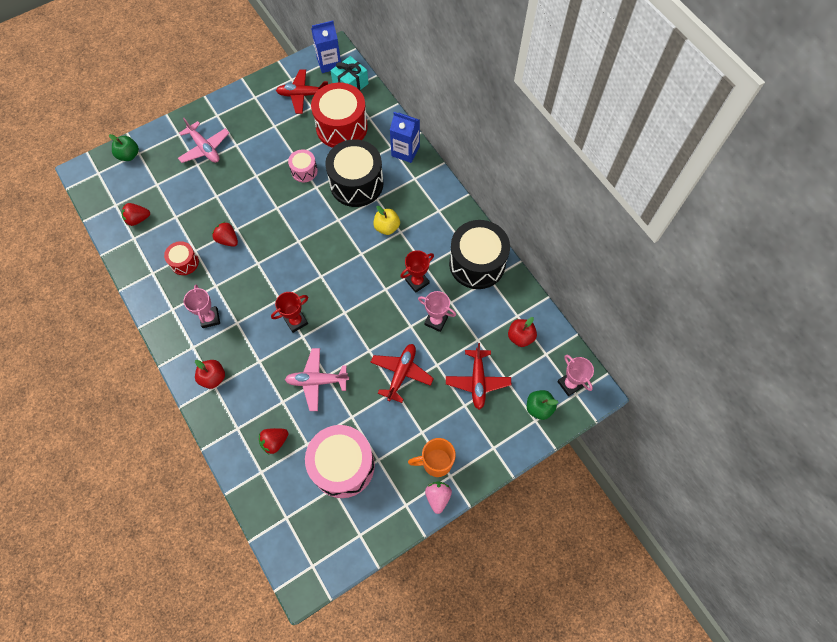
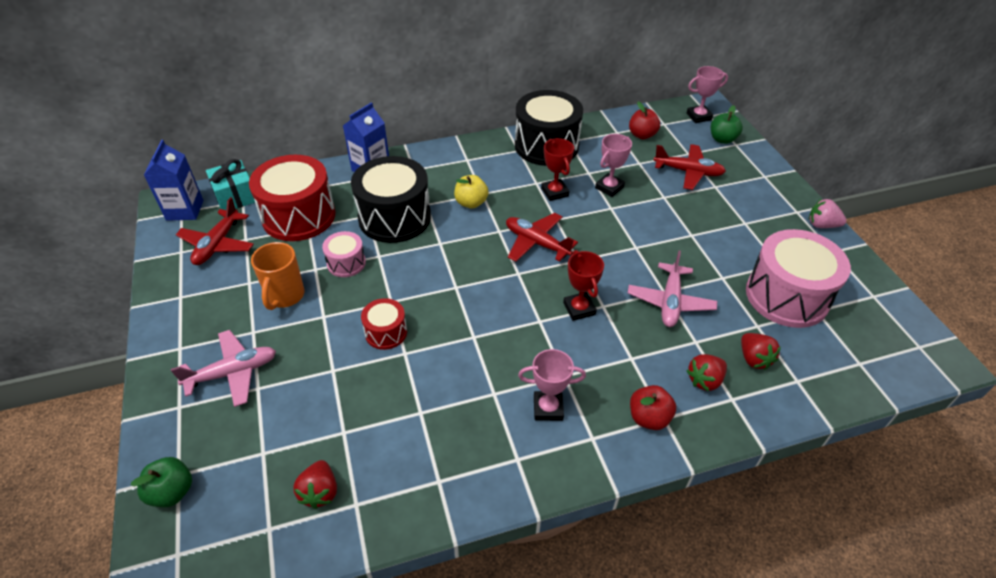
camera: 75 degrees left, 20 degrees down
(184, 262) = (437, 430): red drum -> red drum (386, 332)
(228, 240) = (419, 366): red strawberry -> red strawberry (704, 380)
(401, 373) = (670, 226): red plane -> red plane (536, 243)
(436, 462) = (782, 219): orange mug -> orange mug (285, 296)

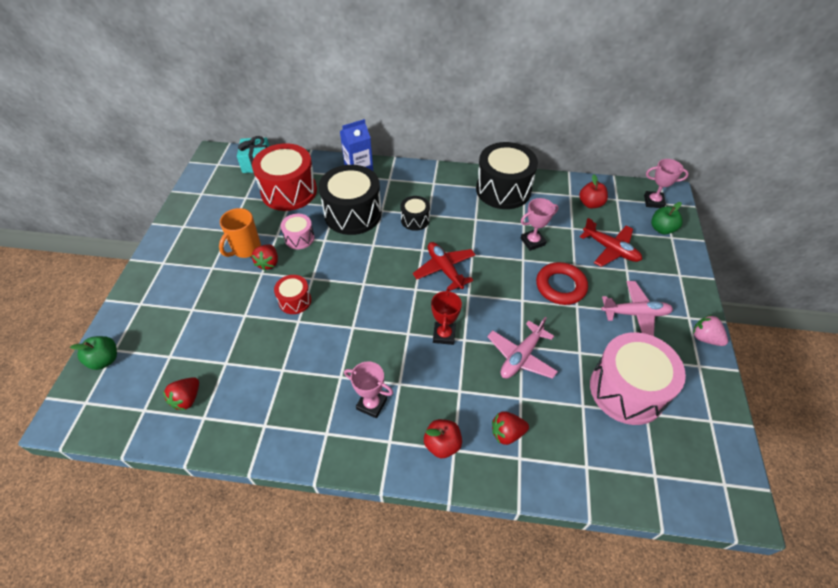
camera: 25 degrees right, 5 degrees up
(185, 210) = (220, 163): blue carton -> none
(218, 244) = (226, 195): red plane -> none
(233, 373) = (183, 292): pink plane -> pink plane (635, 314)
(471, 203) = (415, 220): yellow apple -> black drum
(554, 192) = (485, 231): red trophy -> none
(664, 222) = (560, 286): none -> red ring
(754, 359) = (560, 432): red strawberry -> red strawberry (268, 263)

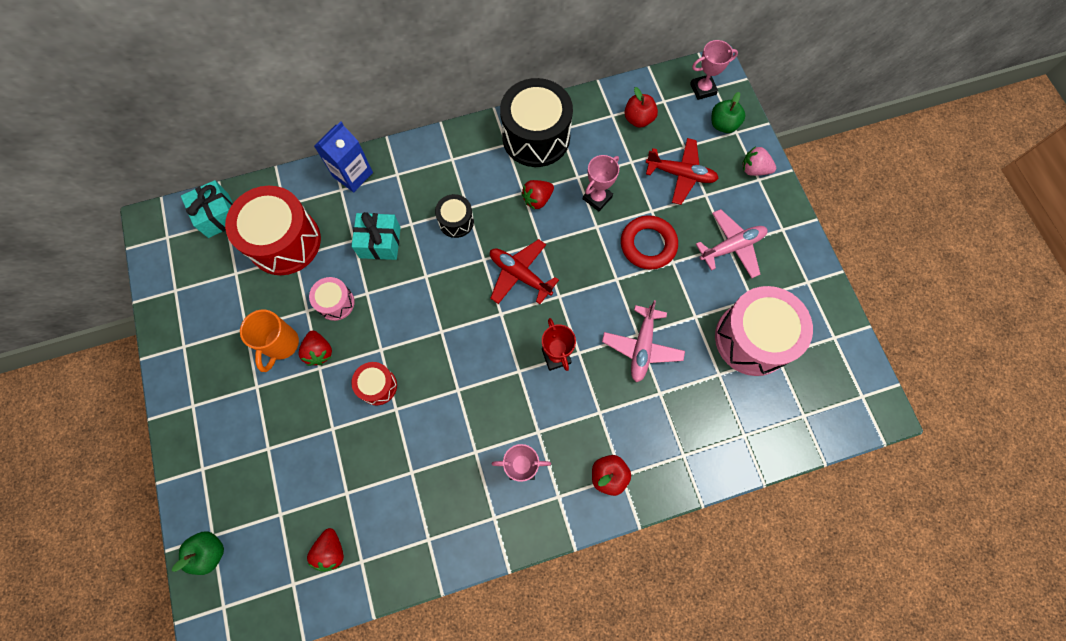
camera: 25 degrees left, 20 degrees up
(353, 214) = (380, 242): black drum -> turquoise gift
(507, 433) = (662, 436): red strawberry -> red strawberry (537, 199)
(705, 338) = (804, 247): pink strawberry -> pink strawberry (754, 169)

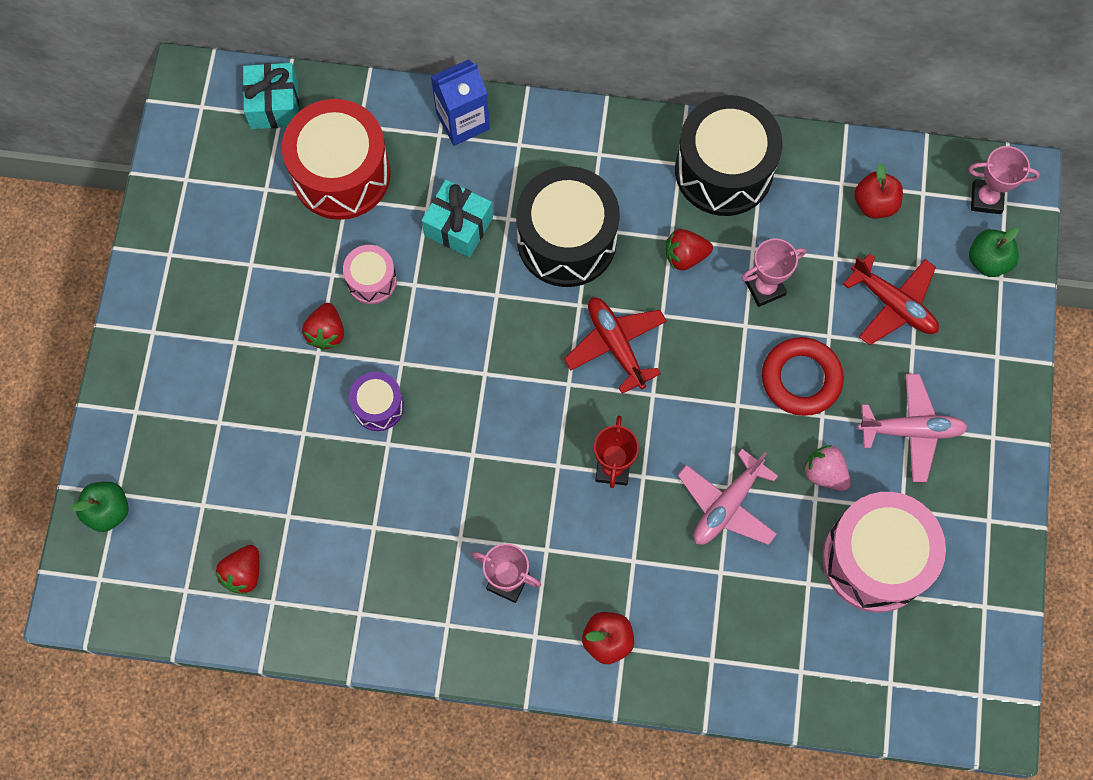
camera: 25 degrees right, 0 degrees up
(281, 345) = (285, 304): orange mug -> none
(378, 386) = (378, 406): red drum -> purple drum
(456, 221) = (566, 240): black drum -> black drum, size x2.01
(754, 169) = (997, 340): pink strawberry -> pink strawberry (824, 473)

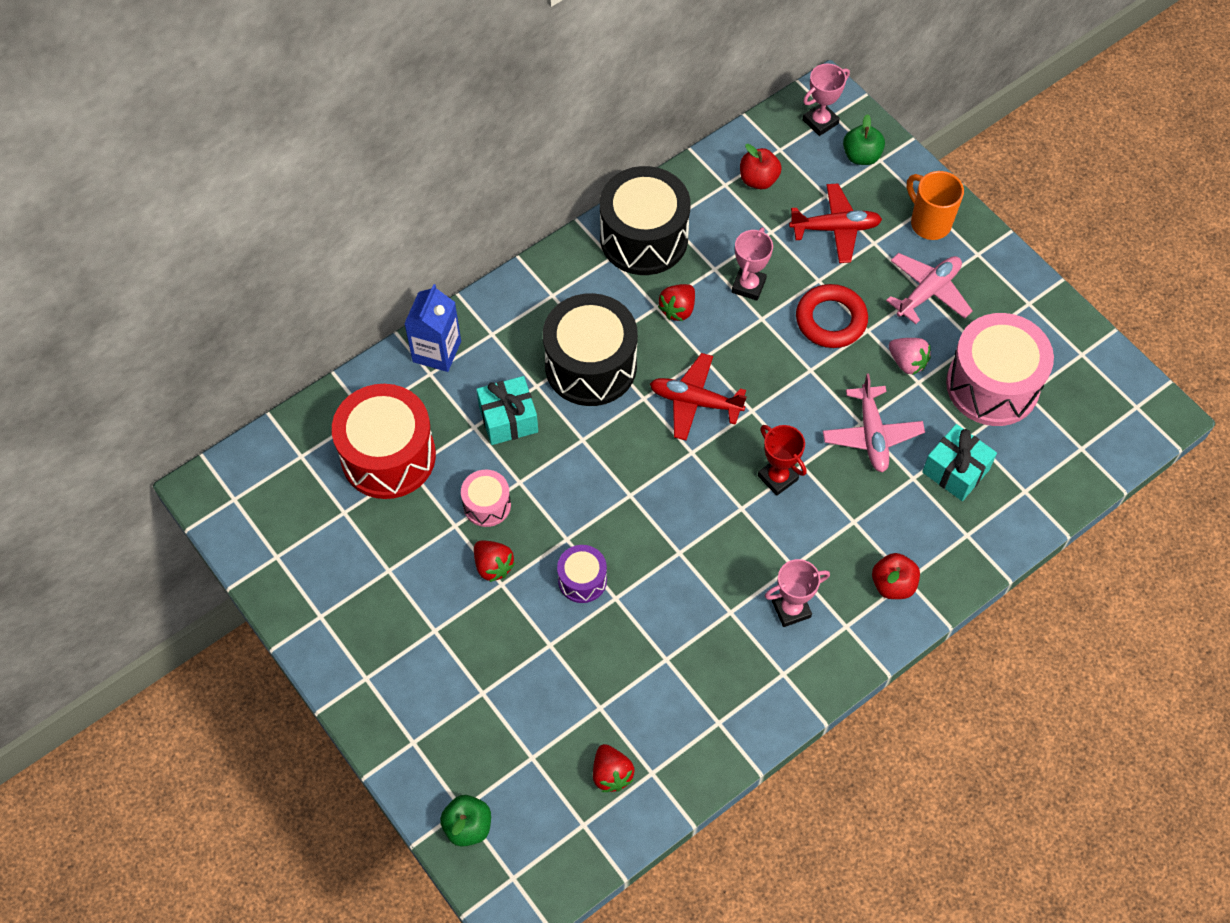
camera: 45 degrees left, 10 degrees down
(274, 105) = (288, 453): turquoise gift -> turquoise gift (955, 471)
(824, 473) = (907, 362): pink strawberry -> pink strawberry turned 135 degrees counterclockwise
(981, 372) = (929, 223): none -> orange mug

